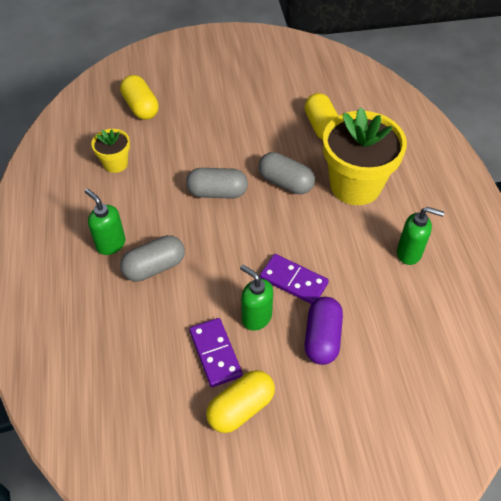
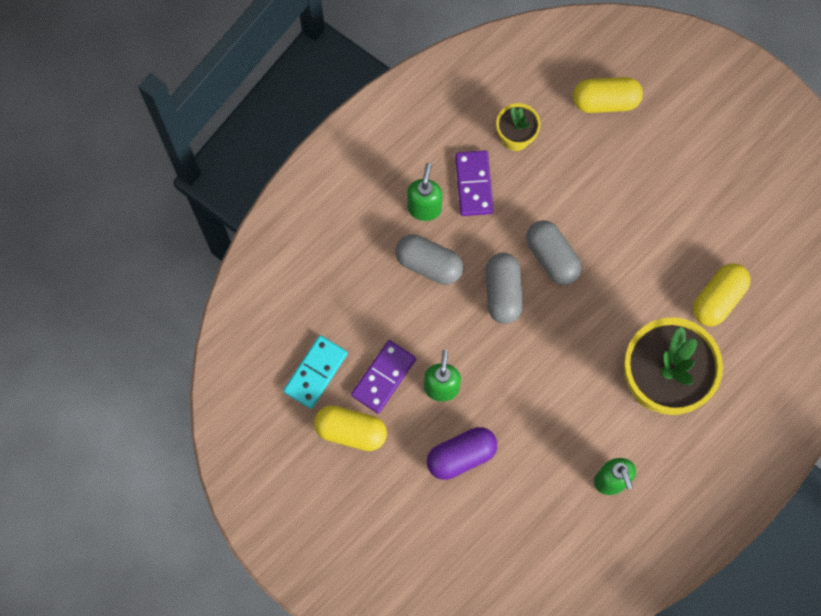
camera: 55 degrees right, 20 degrees up
(141, 107) = (605, 101): yellow capsule -> yellow capsule turned 60 degrees clockwise
(169, 403) = (316, 373): none -> turquoise domino
(285, 182) = (613, 313): grey capsule -> grey capsule (503, 292)
(293, 280) = (502, 394): purple domino -> purple domino (474, 184)

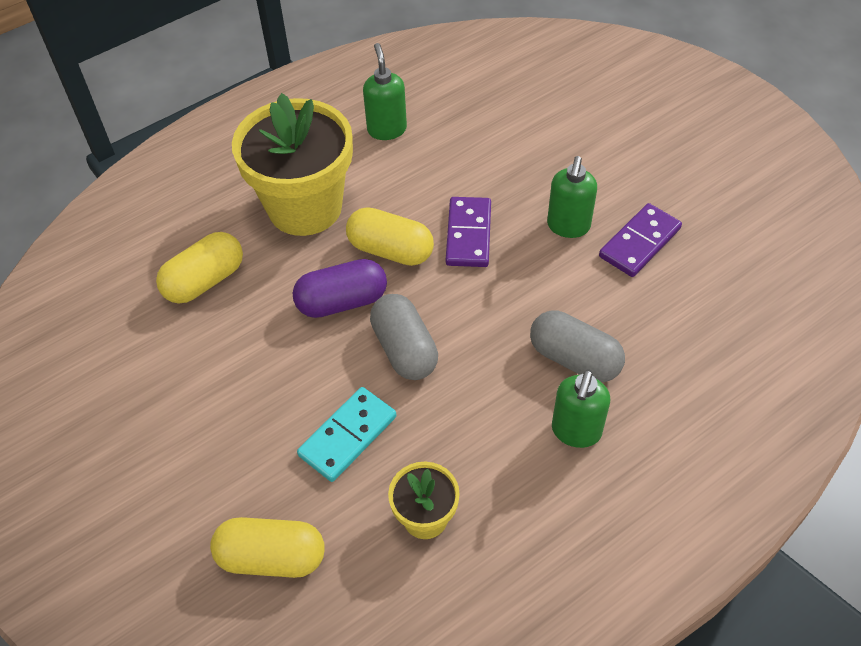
camera: 170 degrees left, 20 degrees down
(316, 373) = (726, 255): turquoise domino -> turquoise domino (347, 436)
(351, 431) = (680, 196): yellow capsule -> yellow capsule (390, 250)
(461, 456) = (550, 163): purple capsule -> purple capsule (342, 301)
(474, 184) = (499, 456): purple domino -> purple domino (468, 234)
(503, 292) = (478, 316): grey capsule -> none

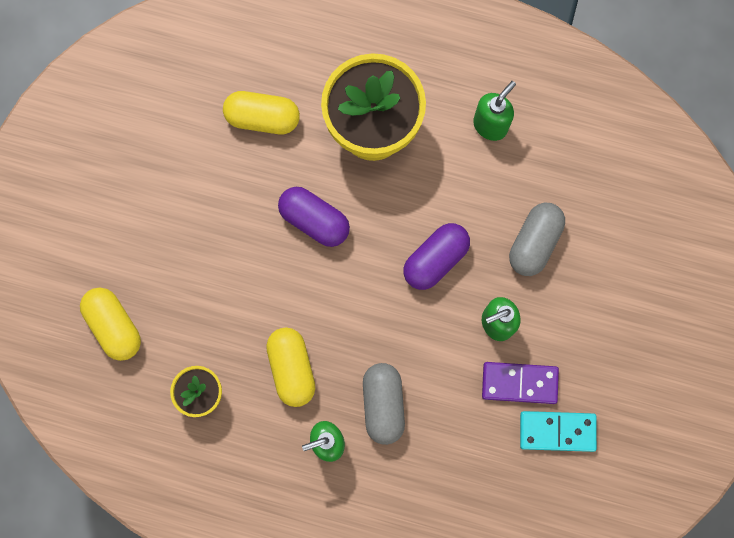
camera: 50 degrees right, 25 degrees up
(347, 436) = (220, 305): turquoise domino -> turquoise domino (557, 431)
(390, 250) = (381, 218): yellow capsule -> yellow capsule (292, 368)
(404, 349) = (308, 290): grey capsule -> grey capsule (534, 243)
(468, 234) = (435, 260): purple domino -> purple capsule

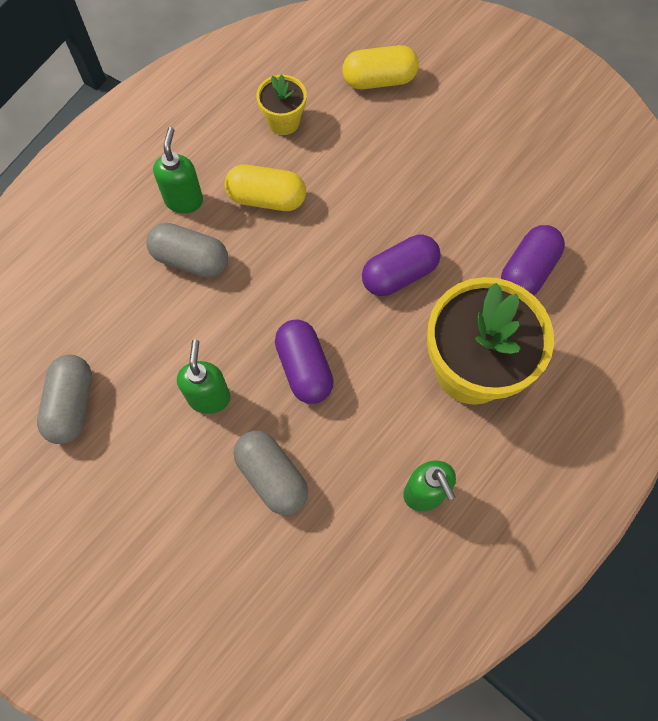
camera: 115 degrees right, 10 degrees down
(263, 118) = (527, 271): yellow capsule -> purple capsule
(519, 383) = (139, 391): purple domino -> none
(557, 431) = (72, 405): turquoise domino -> grey capsule

